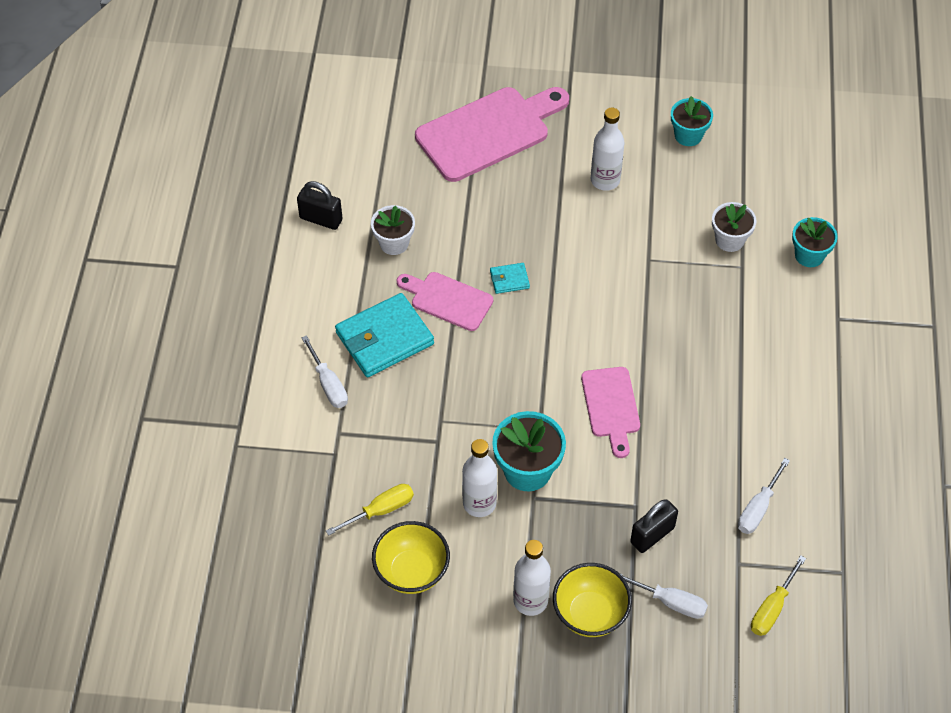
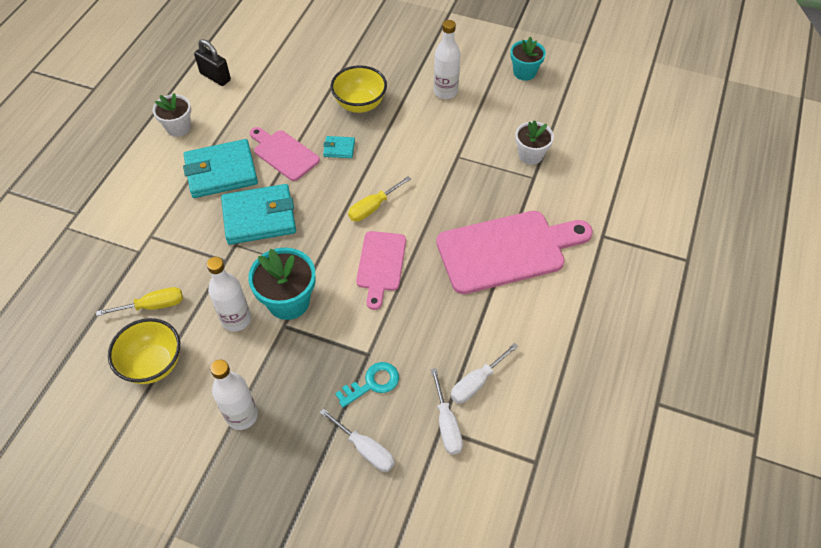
camera: 15 degrees right, 0 degrees up
(328, 384) = (161, 196): white screwdriver -> white screwdriver (446, 424)
(394, 243) = (262, 104): white flower pot -> white flower pot (178, 127)
(453, 383) = (259, 217): none -> turquoise wallet
(488, 132) = (369, 41): pink cutting board -> pink cutting board (506, 250)
(590, 614) = (289, 441): yellow bowl -> yellow bowl (360, 104)
(652, 535) = (372, 383): black padlock -> turquoise key
(772, 608) = (457, 479): yellow screwdriver -> yellow screwdriver (373, 207)
(809, 255) = (594, 180): turquoise flower pot -> none

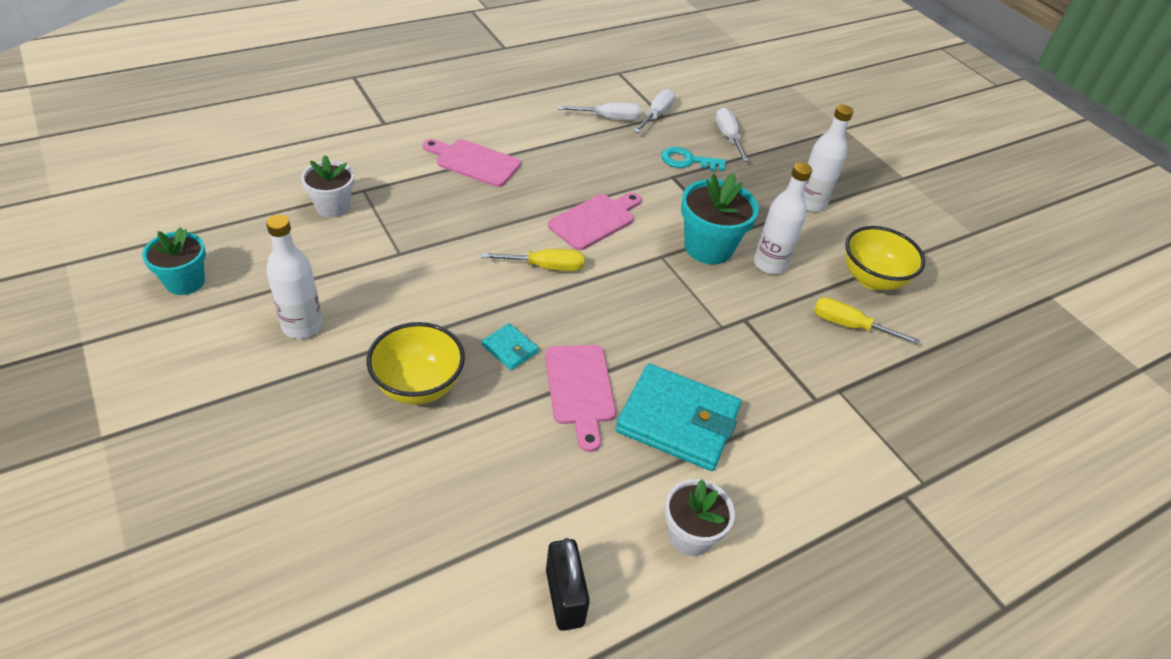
camera: 145 degrees left, 10 degrees down
(259, 217) = (674, 336): turquoise wallet -> none
(506, 250) = (474, 162): pink cutting board -> pink cutting board, size x0.57

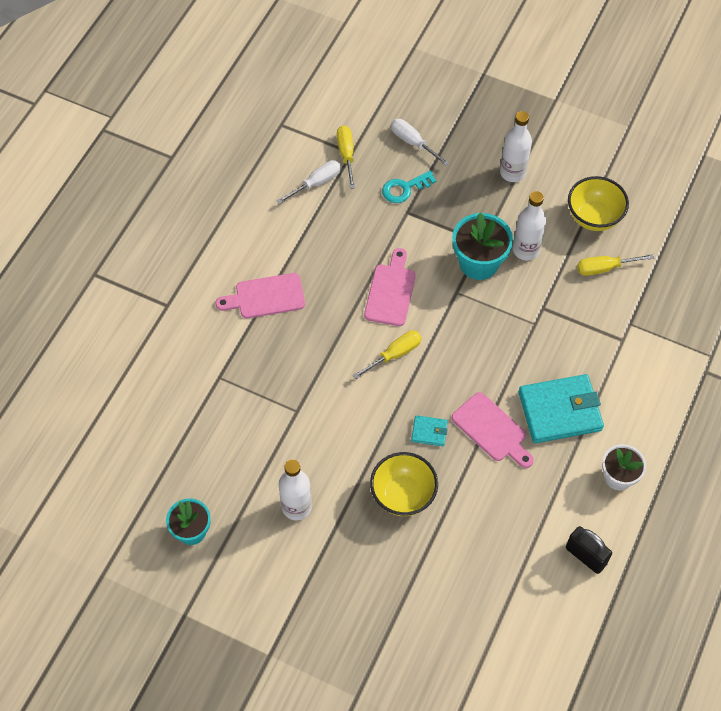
camera: 30 degrees left, 15 degrees up
(333, 207) = (215, 406): white flower pot -> none
(656, 115) = (346, 155): white screwdriver -> yellow screwdriver

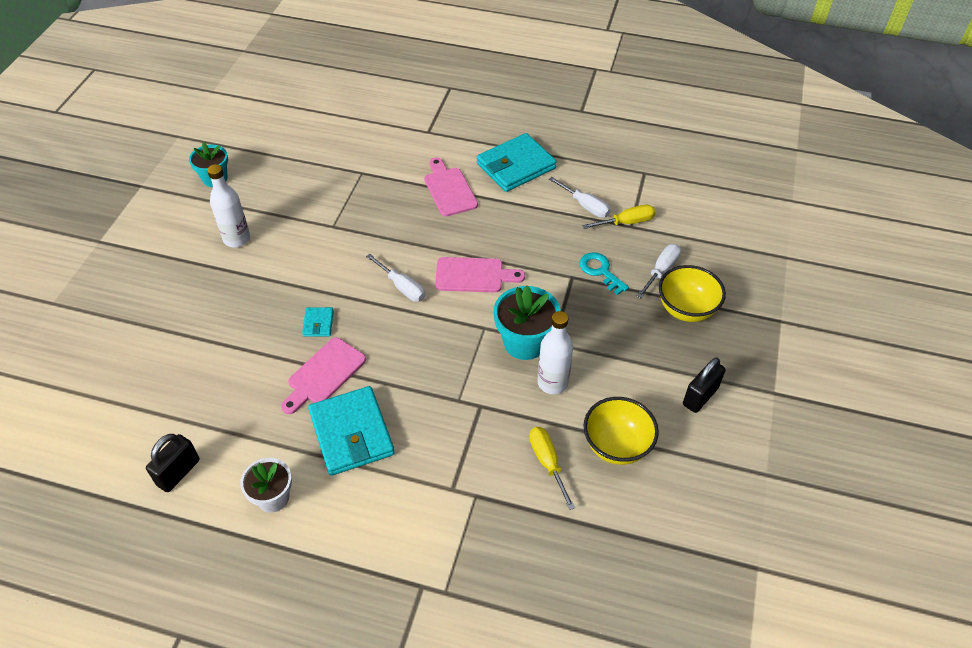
camera: 80 degrees right, 10 degrees down
(244, 231) = (516, 166): none -> turquoise wallet
(394, 354) = (402, 287): yellow screwdriver -> white screwdriver
(403, 495) = (249, 311): yellow bowl -> yellow bowl (686, 309)
(512, 172) = (653, 361): white bottle -> none
(553, 149) = (700, 396): none -> black padlock

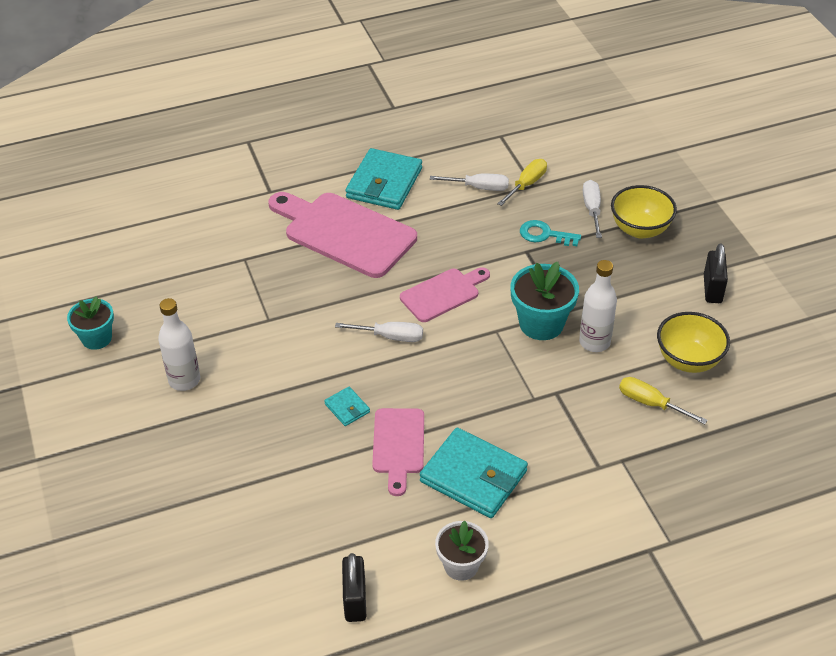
camera: 35 degrees left, 5 degrees down
(449, 189) = (345, 233): pink cutting board -> pink cutting board, size x1.75

